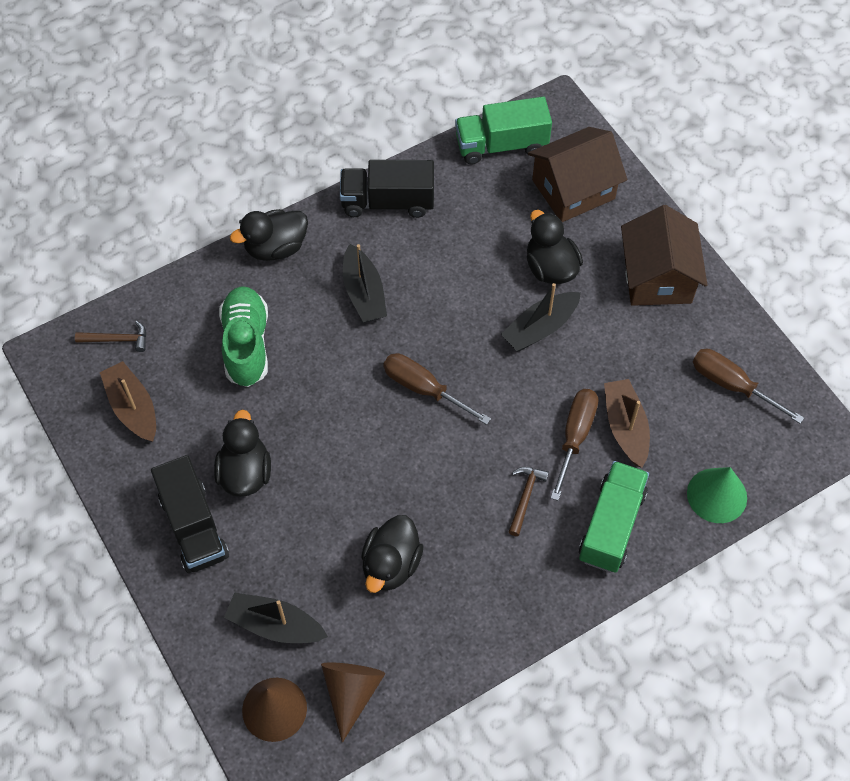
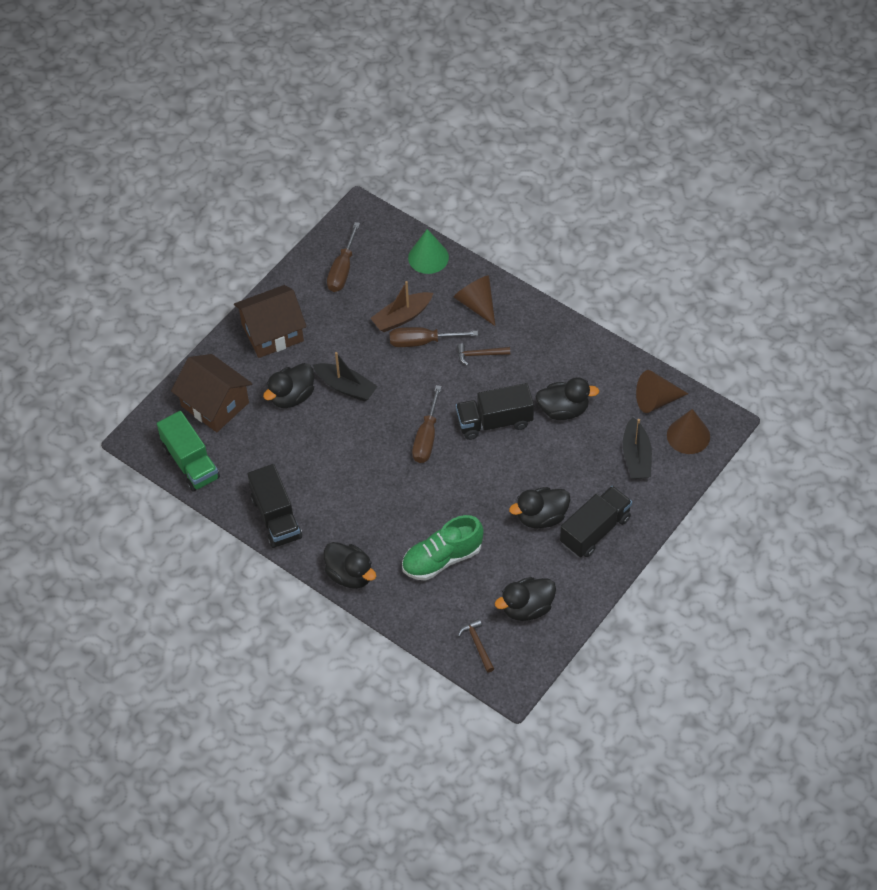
camera: 110 degrees left, 5 degrees down
(133, 408) = (527, 608): brown boat -> black duck
(364, 293) = (364, 502): black boat -> none
(411, 474) = (494, 422): none -> black truck
(611, 526) = (477, 304): green truck -> brown cone

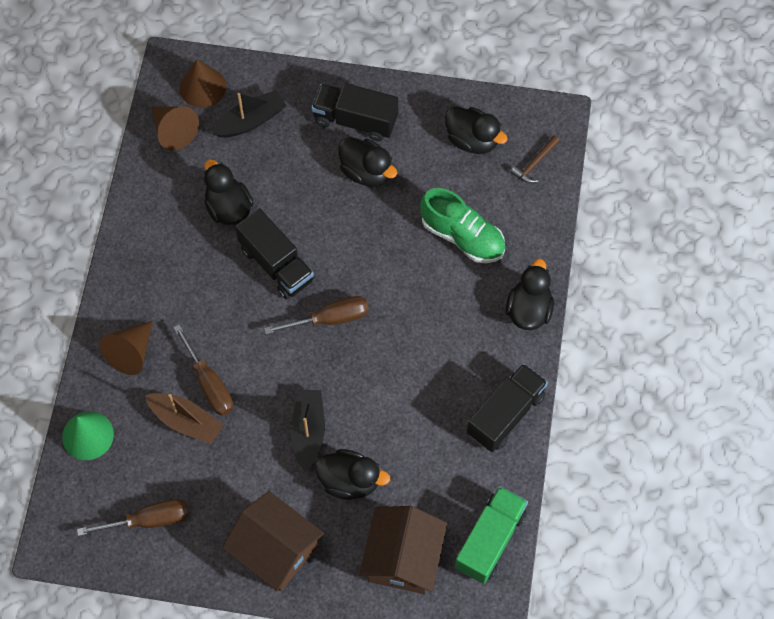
camera: 120 degrees left, 10 degrees up
(480, 354) = (198, 318): brown hammer -> none

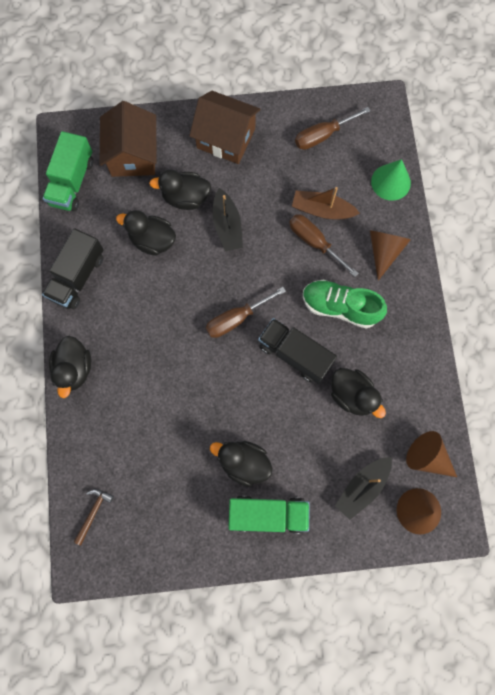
camera: 165 degrees right, 10 degrees up
(355, 120) = (268, 514): black truck -> green truck
(462, 236) = (144, 422): green shoe -> green shoe (340, 307)
(472, 140) = (155, 522): black duck -> black duck (152, 240)

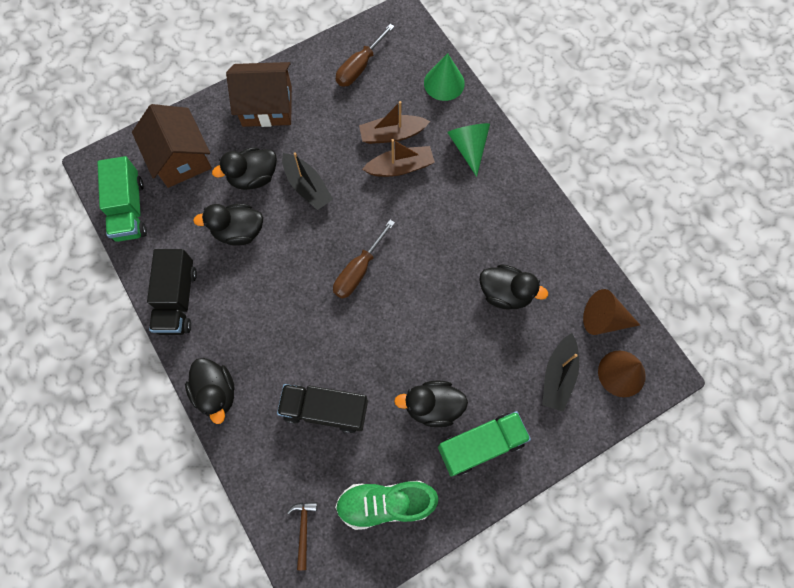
camera: 25 degrees left, 5 degrees down
(294, 354) = (431, 279): black truck -> black truck (325, 410)
(315, 243) = (400, 167): brown screwdriver -> brown boat
(340, 307) = (453, 216): green shoe -> green shoe (385, 503)
(384, 251) = (469, 147): brown cone -> green cone

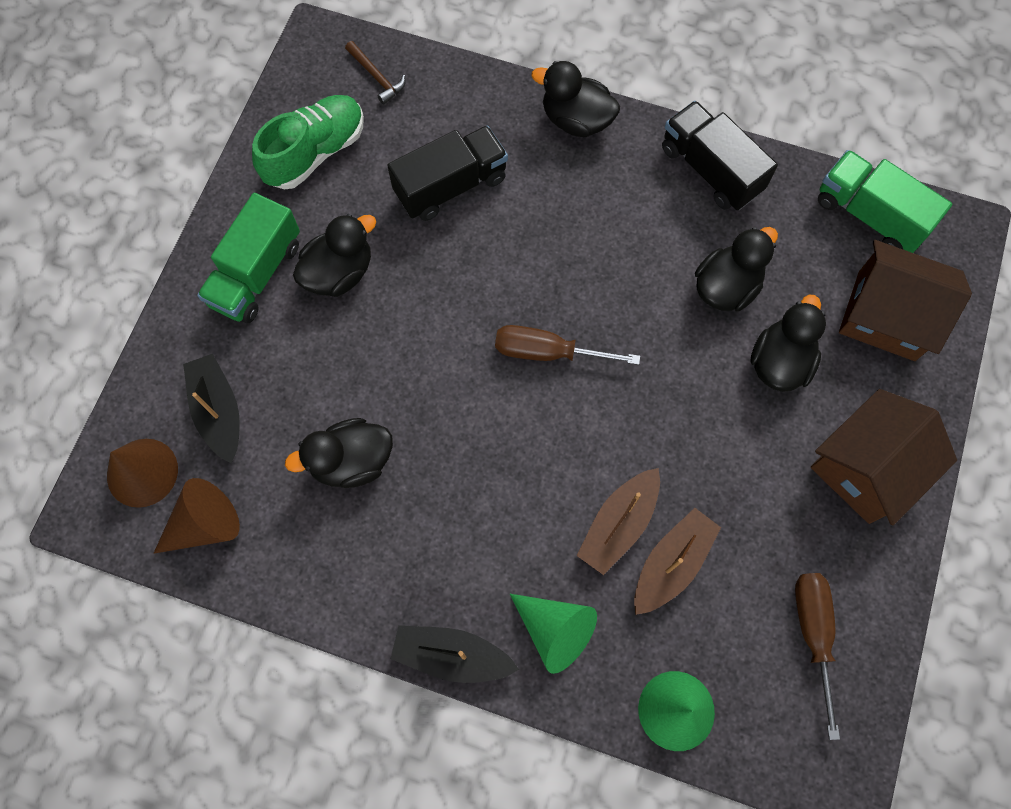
camera: 140 degrees right, 0 degrees up
(307, 186) = (705, 403): black boat -> black boat (452, 655)
(359, 270) = (548, 352): brown screwdriver -> brown screwdriver turned 75 degrees counterclockwise

